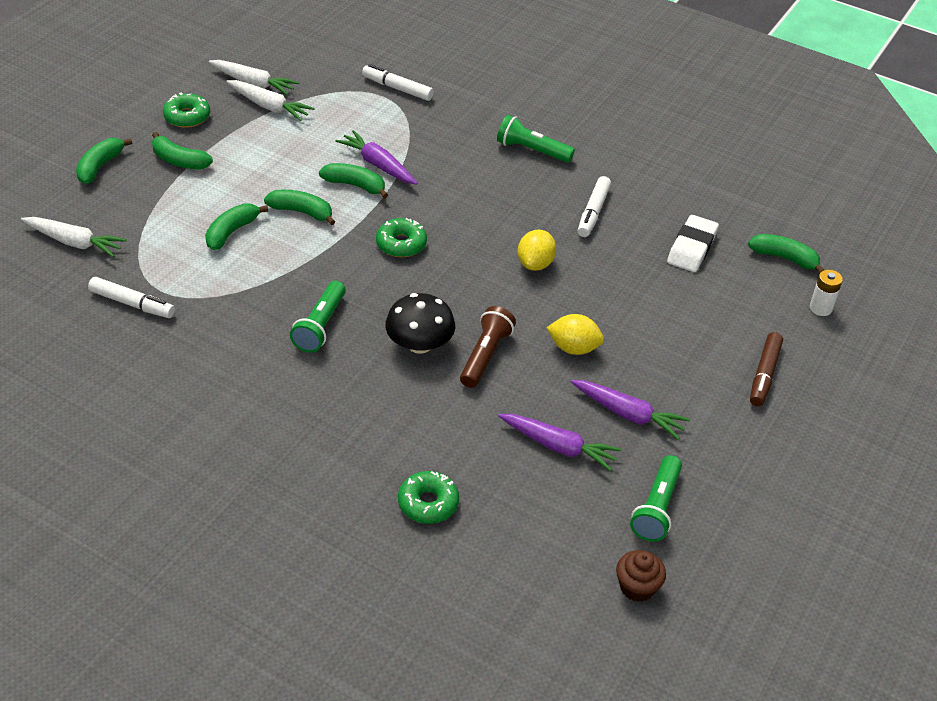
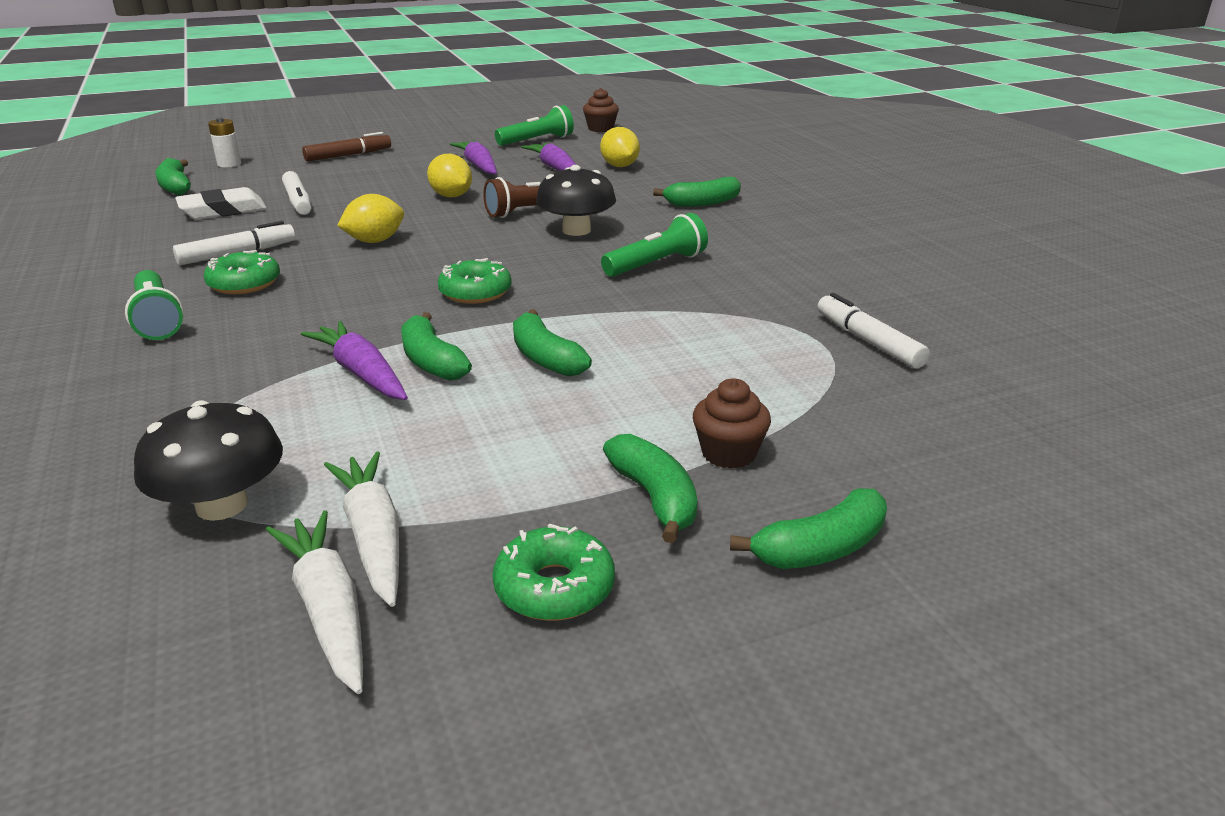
camera: 140 degrees left, 15 degrees down
(74, 242) = (927, 435): white carrot -> none
(163, 193) = (728, 453): none -> brown cupcake
(232, 232) = (667, 368): green banana -> green banana (702, 203)
(339, 94) = (222, 505): none -> black mushroom
(378, 165) = (361, 373): purple carrot -> purple carrot turned 150 degrees clockwise
(397, 88) = (120, 471): white marker -> white marker (298, 202)
(428, 503) = (689, 173): green donut -> green donut (244, 283)
(508, 485) = (619, 166): none -> yellow lemon

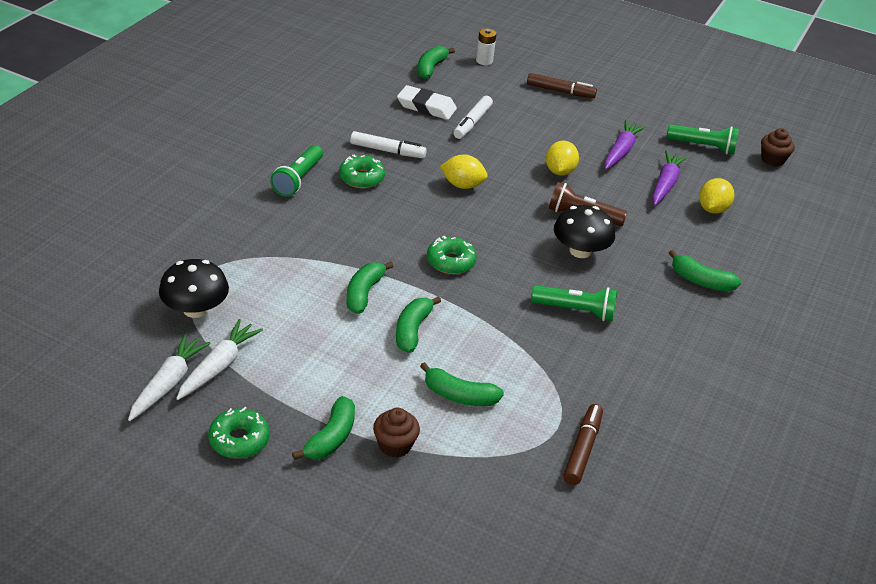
camera: 45 degrees right, 10 degrees up
(361, 373) = (328, 278): purple carrot -> none
(820, 549) = (347, 514): green banana -> green banana (459, 395)
(868, 341) = (582, 449): white marker -> brown marker

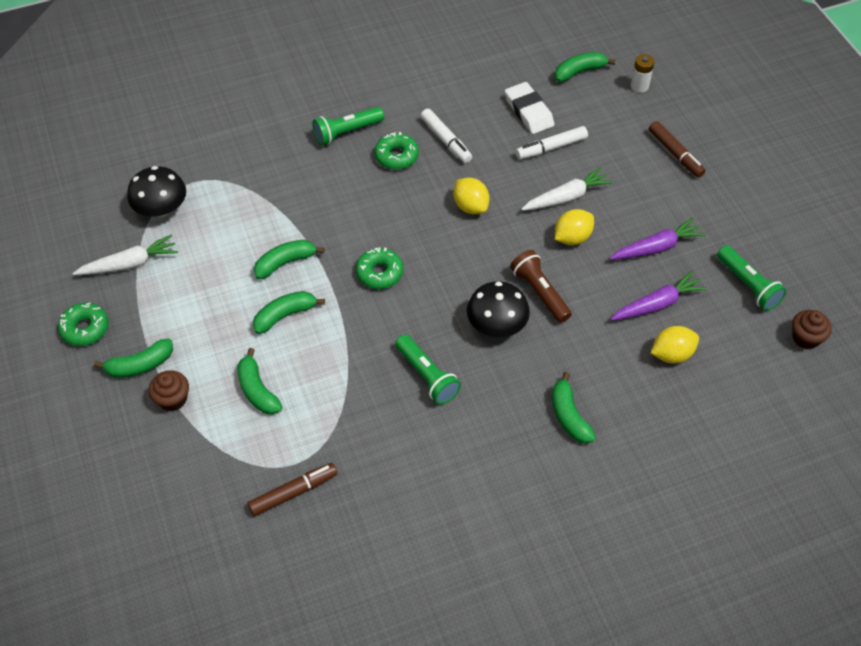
camera: 45 degrees right, 15 degrees up
(168, 383) = (87, 258): white carrot -> white carrot (567, 197)

